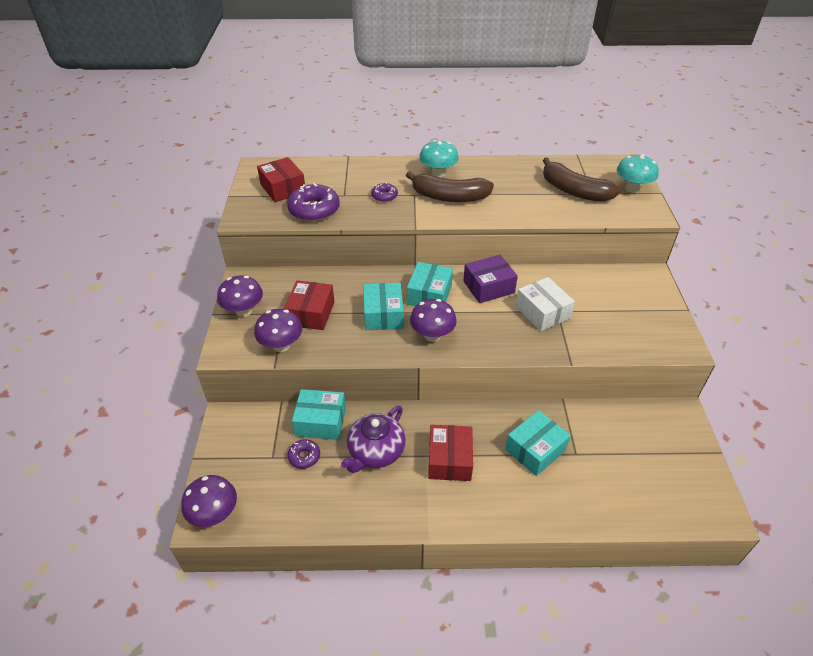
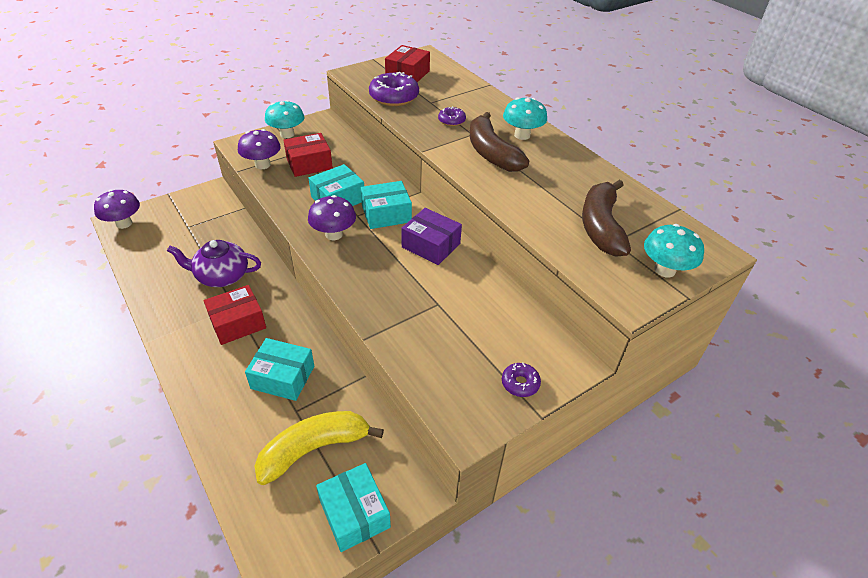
camera: 55 degrees right, 0 degrees up
(244, 311) = (287, 134): purple mushroom -> turquoise mushroom
(304, 457) = (196, 241): purple donut -> purple donut (520, 383)
(320, 421) = (236, 235): turquoise box -> turquoise box (354, 513)
(542, 312) = (426, 293): white box -> none
(619, 456) = (314, 449): none -> yellow banana

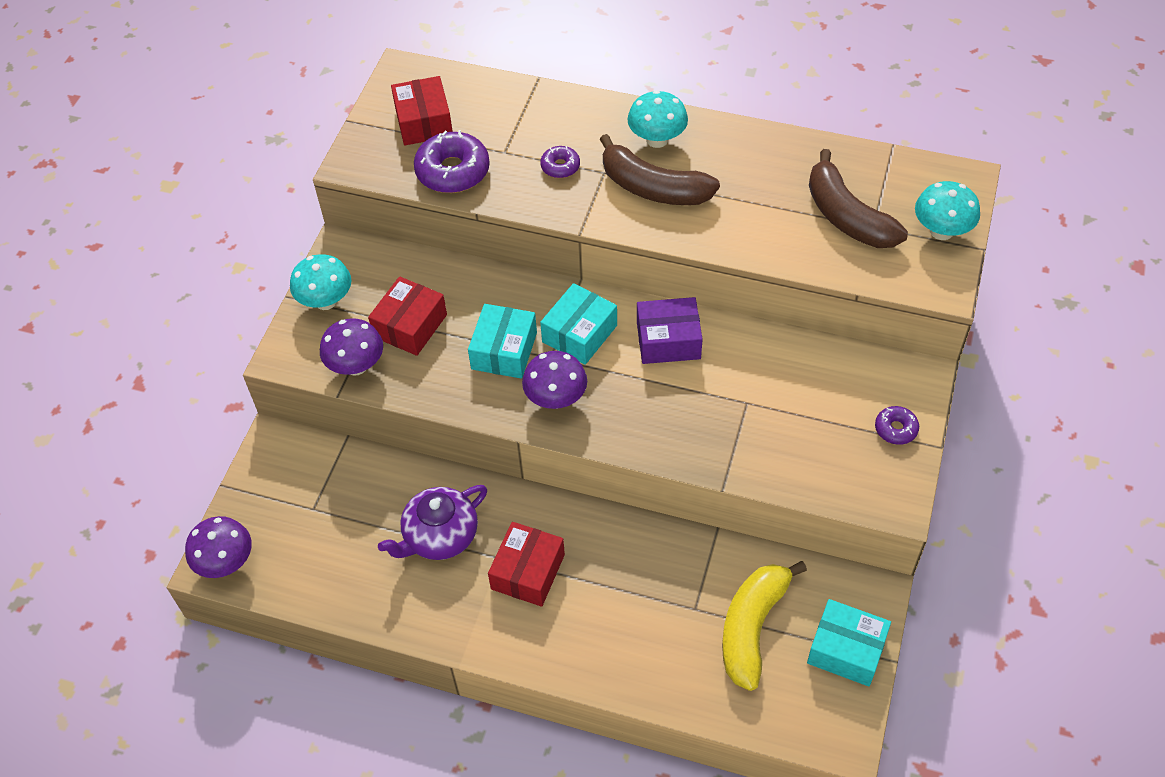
camera: 35 degrees left, 10 degrees up
(283, 377) = (644, 589): turquoise box -> none

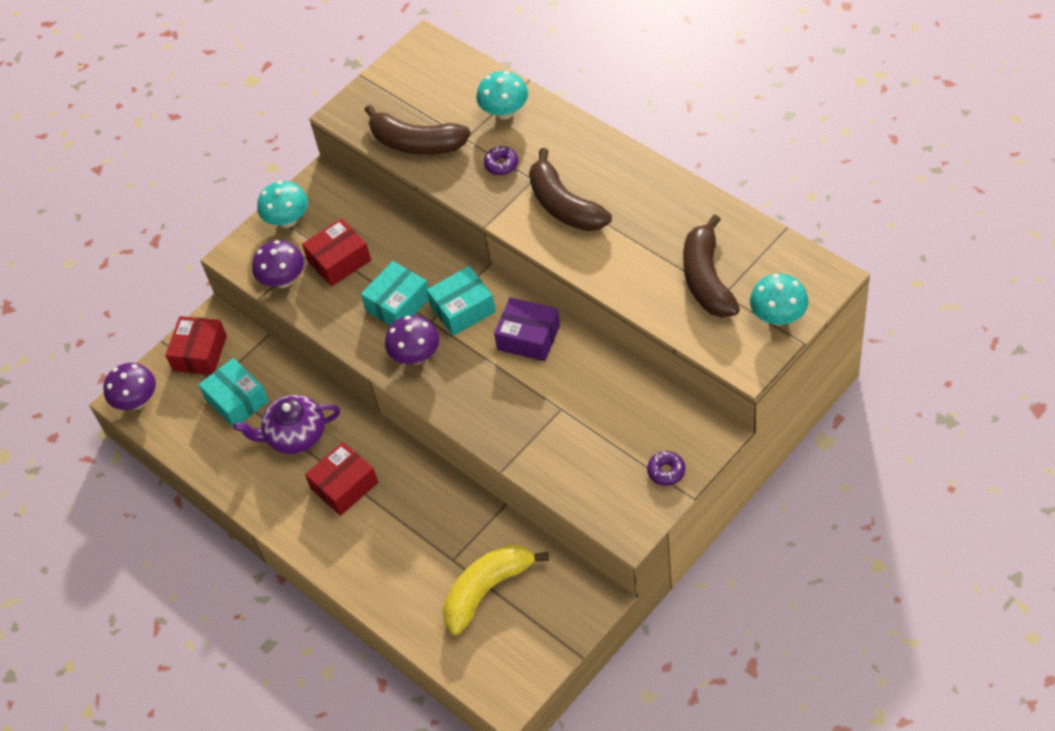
camera: 30 degrees right, 0 degrees up
(424, 122) = (417, 94): red box -> red box (200, 353)
(453, 171) = (416, 143): purple donut -> brown banana
(657, 139) = (592, 164): turquoise mushroom -> turquoise mushroom (504, 112)
(846, 650) = (549, 634): turquoise box -> turquoise box (237, 400)

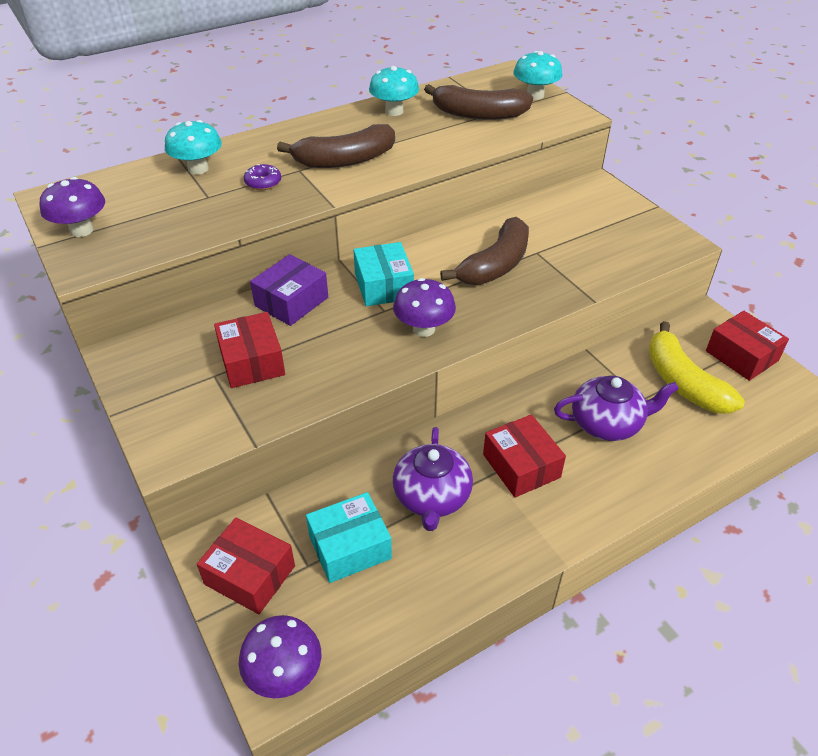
camera: 80 degrees left, 10 degrees down
(283, 280) = (243, 415): purple mushroom -> purple mushroom (81, 230)
(287, 220) = (154, 394): turquoise mushroom -> turquoise mushroom (394, 111)
(398, 304) = (346, 328): turquoise box -> none
(412, 538) = (607, 423): none -> purple teapot
(416, 143) = (182, 226): brown banana -> brown banana (495, 265)
(528, 337) = (444, 253): purple box -> purple box (291, 302)
(544, 637) = (741, 356): none -> red box
(666, 471) = (626, 212): purple donut -> none

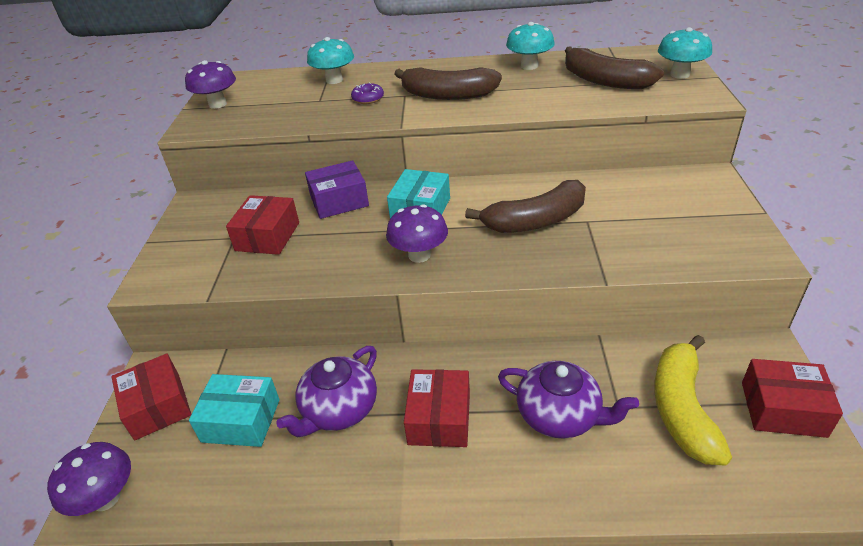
camera: 35 degrees right, 5 degrees down
(741, 356) = (783, 409): red box -> red box turned 75 degrees counterclockwise

